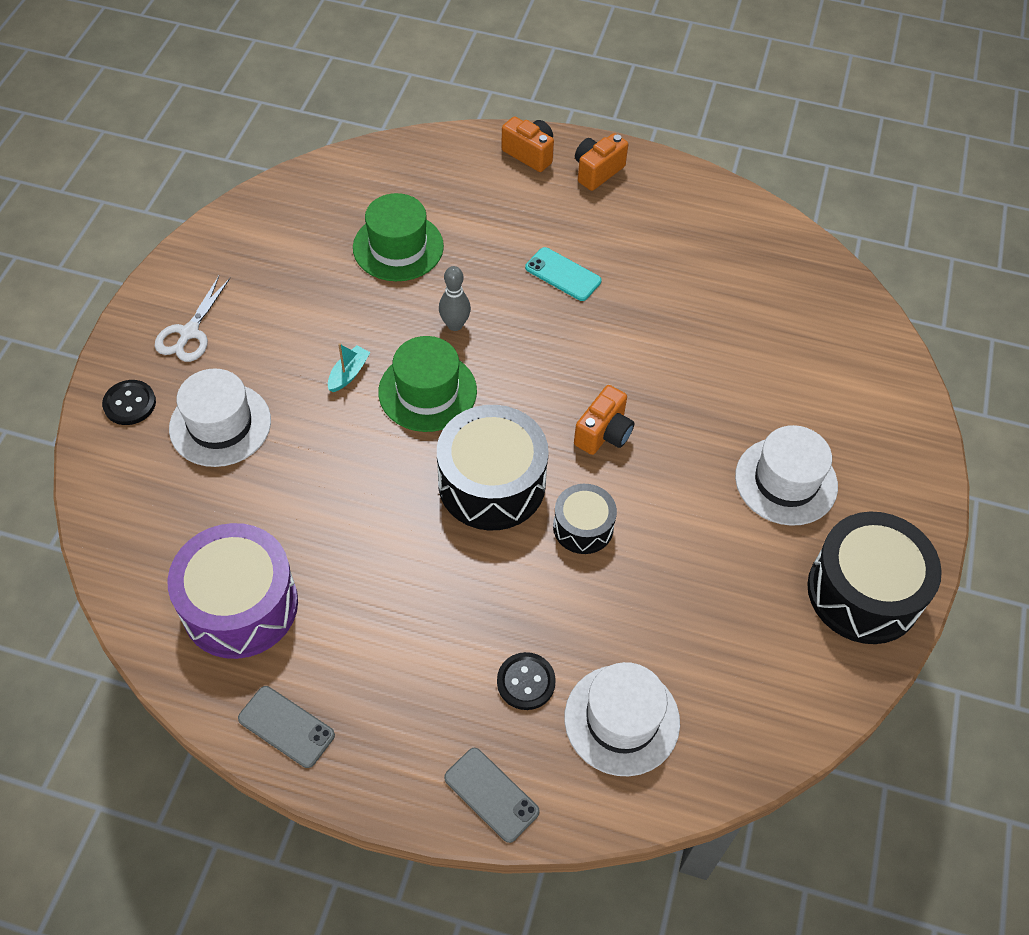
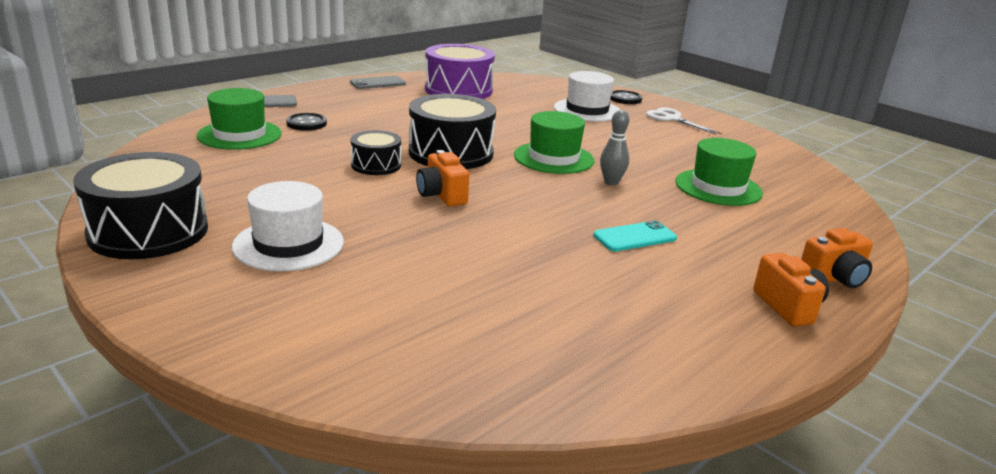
camera: 120 degrees right, 30 degrees down
(348, 374) = (595, 143): turquoise boat -> none
(622, 719) = (239, 135): white hat -> green hat

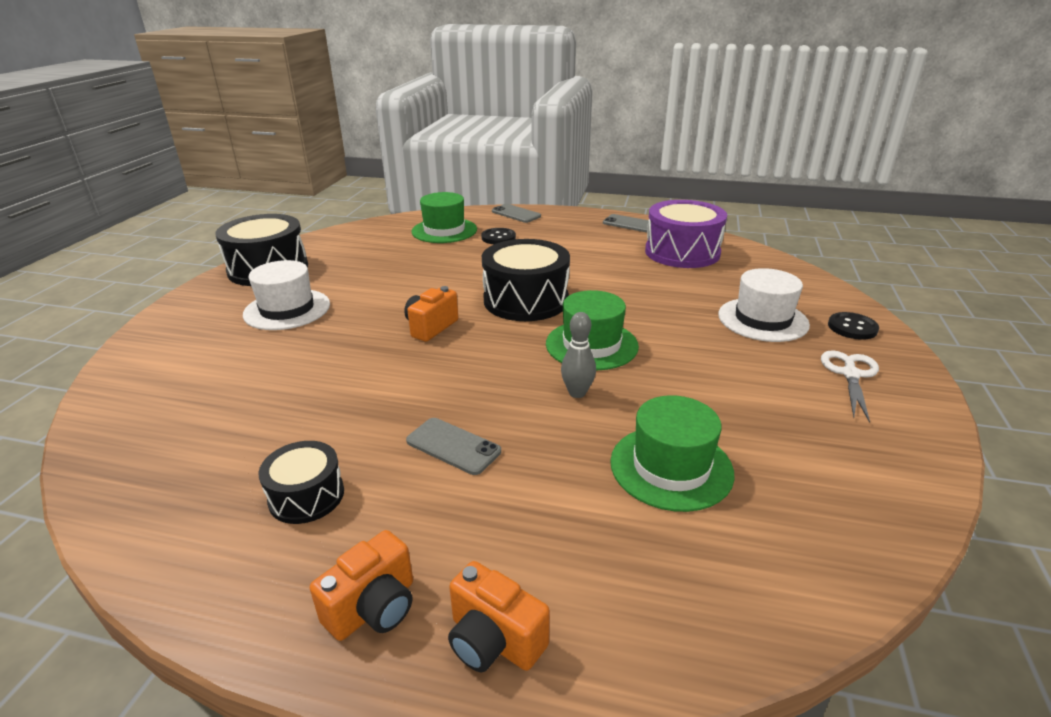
camera: 60 degrees right, 5 degrees up
(376, 165) = (456, 285): black drum -> black drum (306, 496)
(635, 237) = (453, 446): turquoise phone -> grey phone

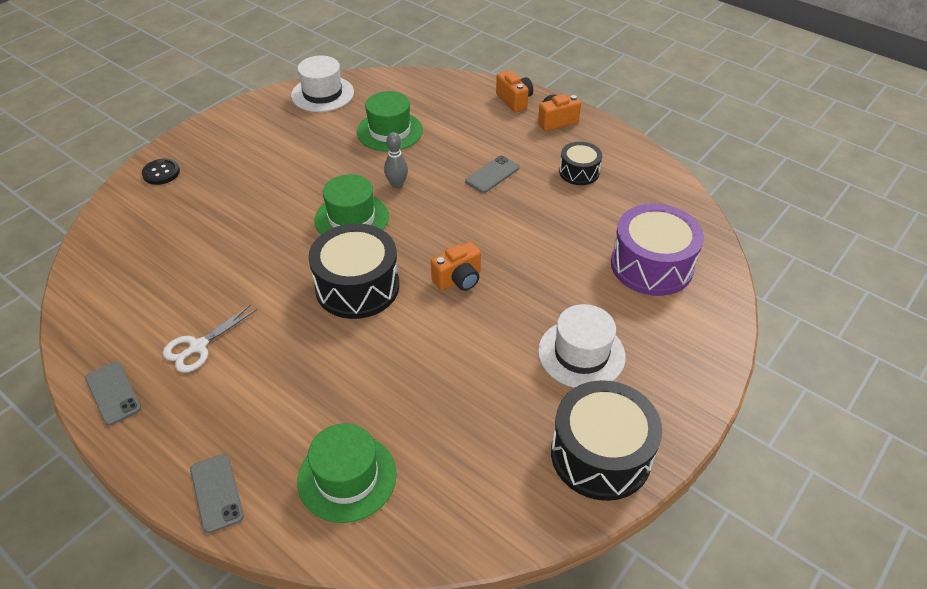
camera: 155 degrees left, 15 degrees up
(453, 446) = (492, 174): grey phone -> grey phone turned 75 degrees clockwise
(498, 237) = (294, 424): black button -> none
(682, 252) = (140, 307): purple drum -> purple drum (651, 265)
(762, 319) = (206, 199): white hat -> white hat (322, 94)
(850, 374) = (225, 144): white scissors -> white scissors (198, 347)

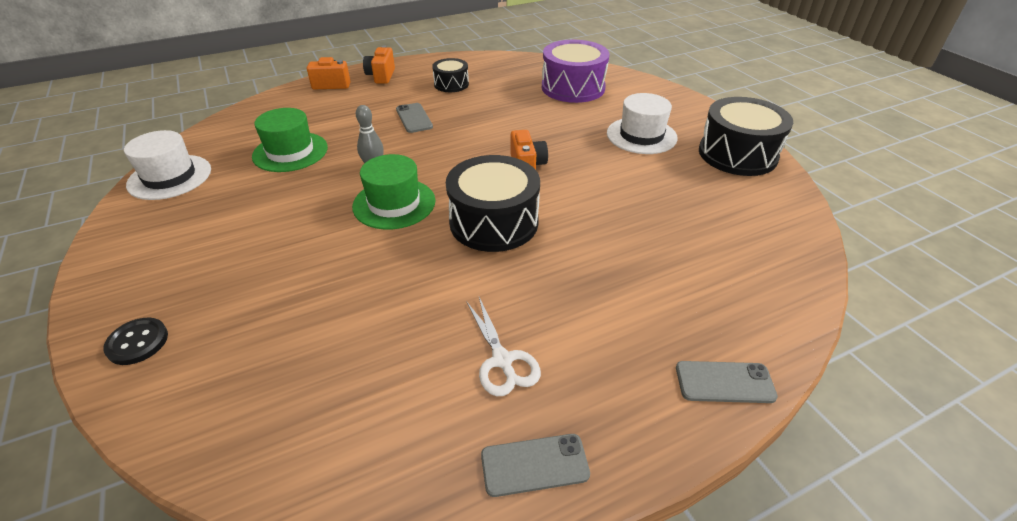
camera: 65 degrees left, 5 degrees down
(347, 477) = (727, 282): green hat -> none

